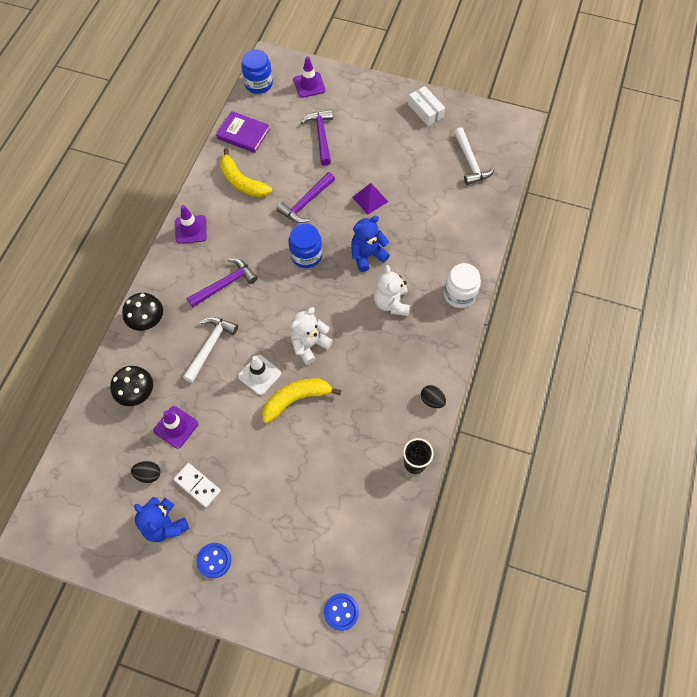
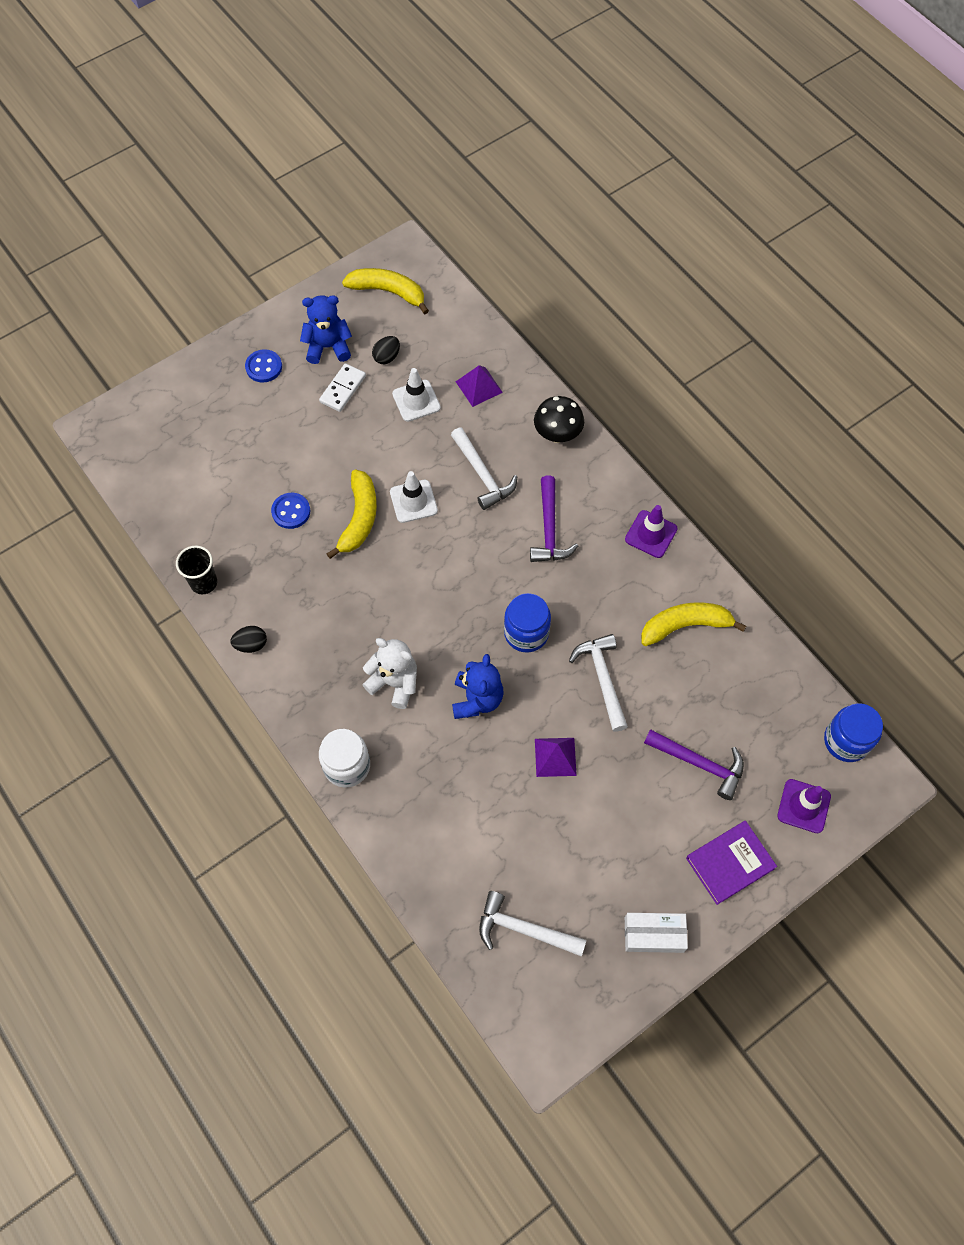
camera: 125 degrees right, 0 degrees up
(83, 517) = (388, 292): none -> yellow banana
(137, 393) = (479, 387): black mushroom -> purple pyramid
(176, 427) = (416, 401): purple traffic cone -> white traffic cone
(197, 485) = (343, 389): white domino -> white domino turned 45 degrees counterclockwise
(243, 134) = (765, 670): purple book -> purple book (730, 863)
(306, 203) = (602, 678): purple hammer -> white hammer
(309, 345) = (410, 567): white teddy bear -> none
(341, 612) = (134, 436): blue button -> blue button (291, 511)

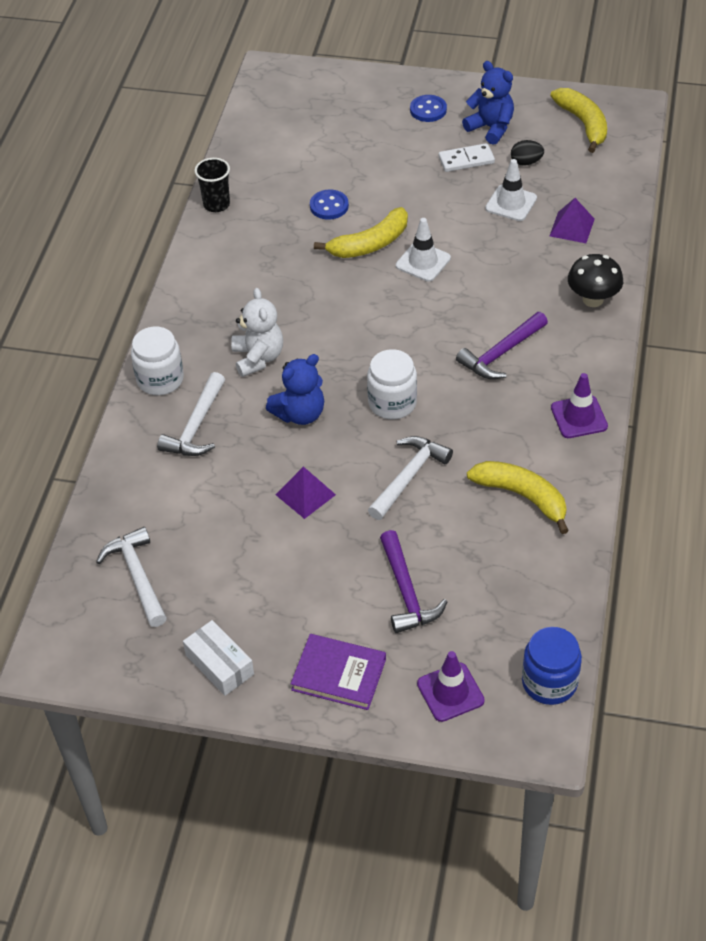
camera: 50 degrees right, 15 degrees down
(251, 644) = (197, 262): black egg -> none
(483, 475) = (497, 283): white hammer -> white hammer (196, 426)
(526, 633) = (392, 403): blue jar -> white jar

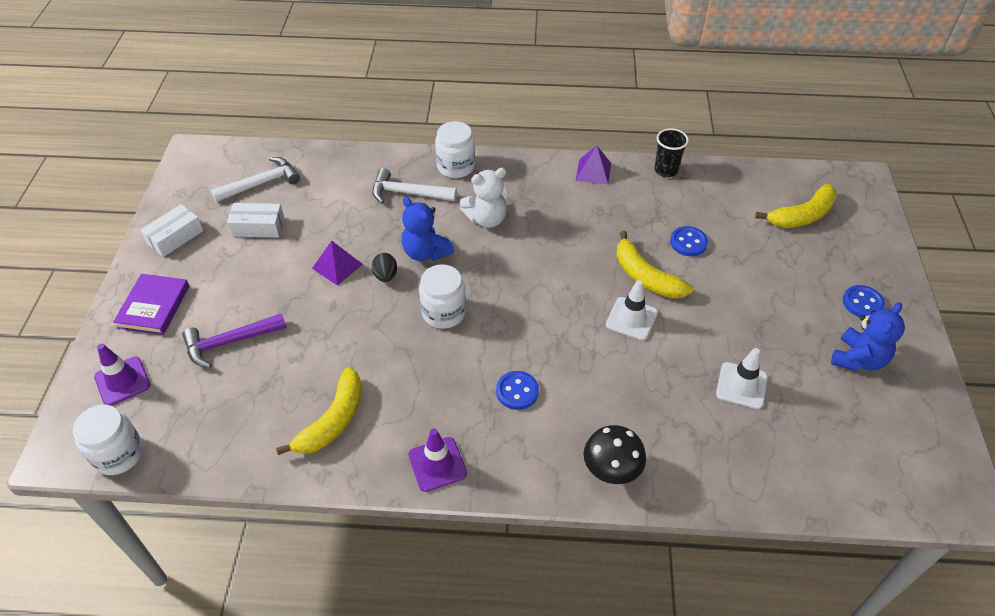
camera: 80 degrees right, 0 degrees up
(221, 575) = (258, 227): none -> white box
(409, 476) = (357, 332): white hammer -> none
(466, 160) = (796, 341): white domino -> none
(501, 353) = (517, 391): purple hammer -> blue button
(526, 162) = (814, 395): black egg -> black egg (385, 276)
(549, 682) = (118, 454): blue jar -> white jar
(572, 227) = (721, 445): purple pyramid -> purple pyramid (593, 171)
(583, 124) = (907, 449): yellow banana -> yellow banana (802, 216)

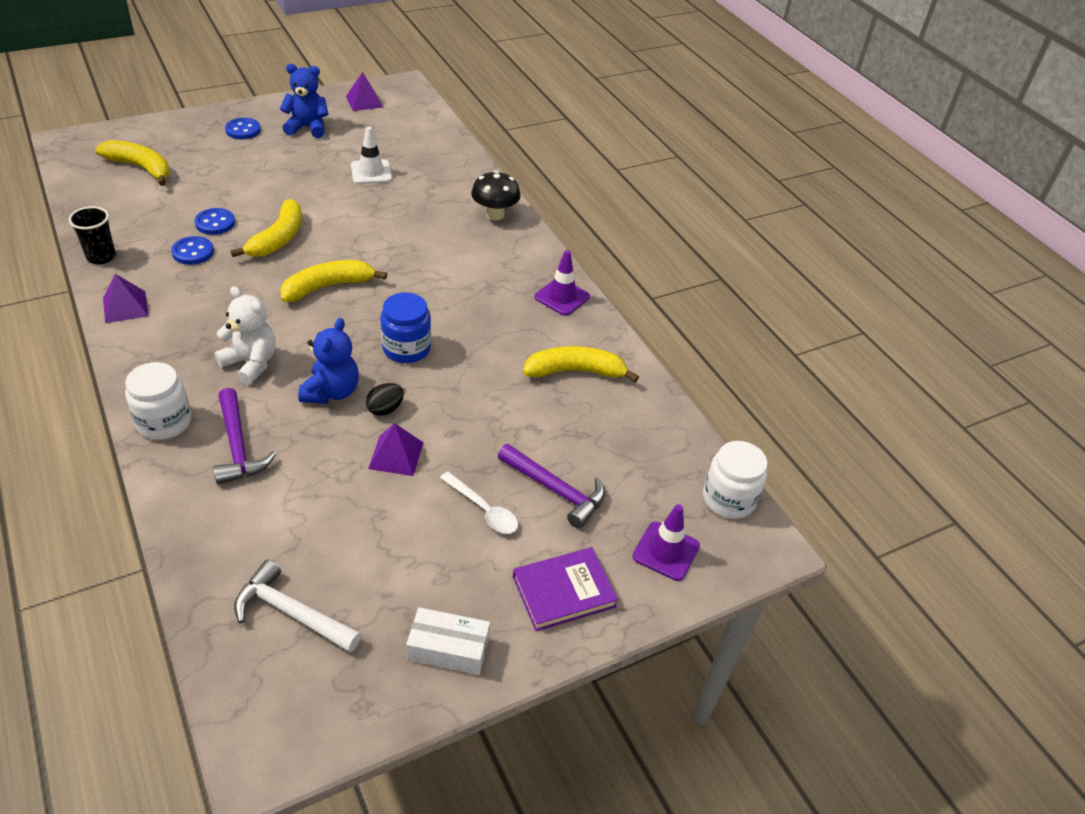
camera: 125 degrees left, 5 degrees down
(251, 294) = (483, 510): none -> white spoon
(258, 227) = (378, 565): white box -> none
(408, 193) = (238, 446): white hammer -> purple hammer
(443, 312) = (406, 348): white jar -> blue jar
(517, 391) = (461, 277): blue button -> blue button (193, 252)
(556, 289) = (328, 287): none -> yellow banana
(631, 319) = (336, 236): white traffic cone -> none
(919, 437) = (364, 101): none -> purple pyramid

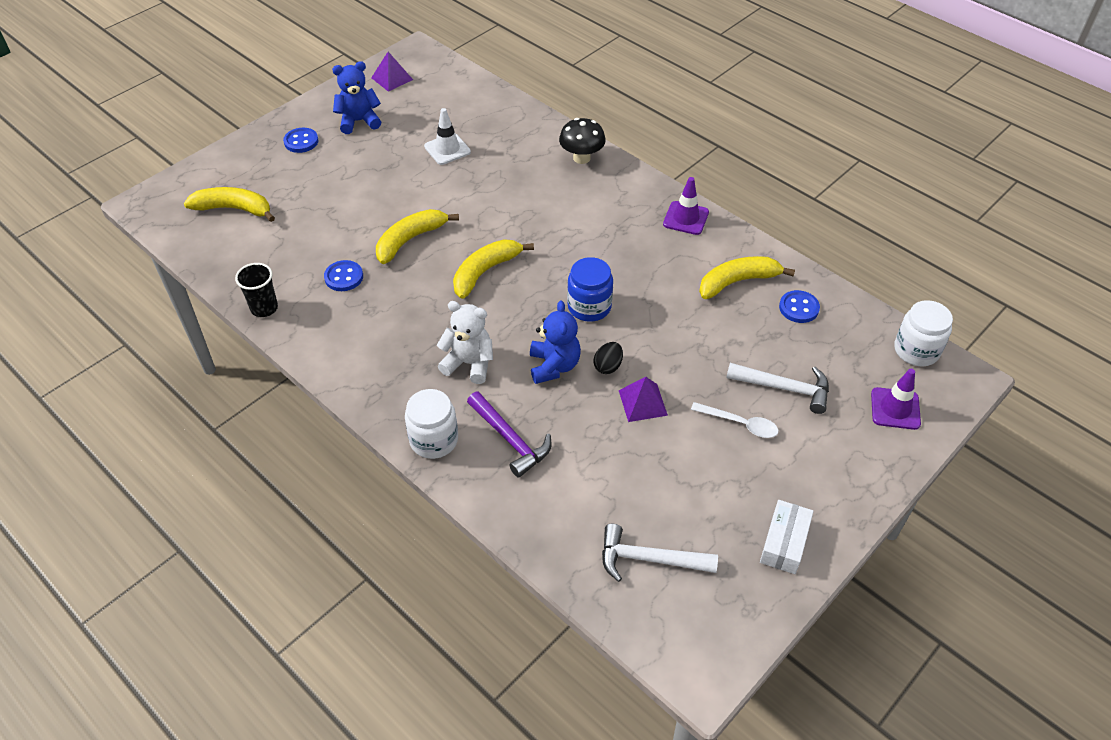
camera: 15 degrees left, 5 degrees up
(125, 307) = (322, 348): purple pyramid -> none
(215, 223) = (343, 243): blue button -> blue button (799, 308)
(278, 238) = (410, 240): yellow banana -> yellow banana turned 135 degrees counterclockwise
(448, 649) = (784, 543): white box -> white box turned 60 degrees counterclockwise
(556, 490) = (784, 388): purple hammer -> white hammer
(563, 591) = (840, 467): purple book -> none

